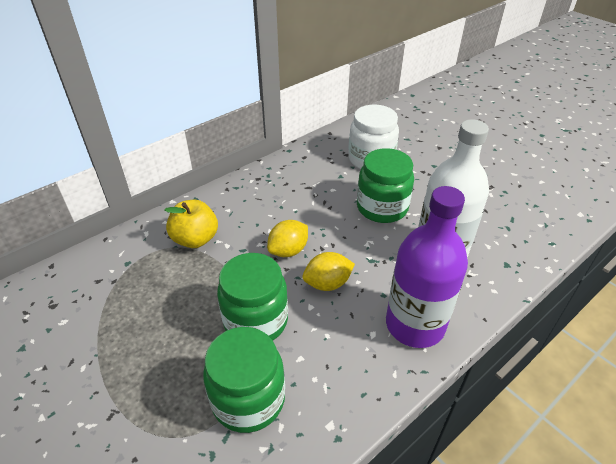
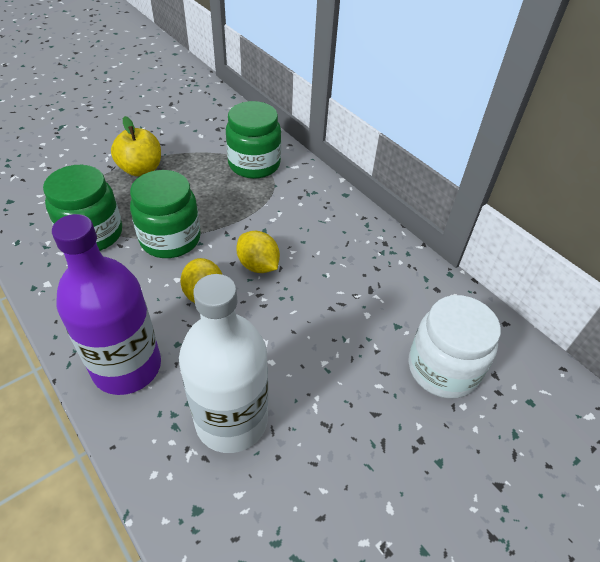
camera: 90 degrees right, 5 degrees up
(195, 239) = (283, 197): yellow apple -> yellow apple (141, 169)
(382, 208) = (328, 366): green jar -> green jar (254, 164)

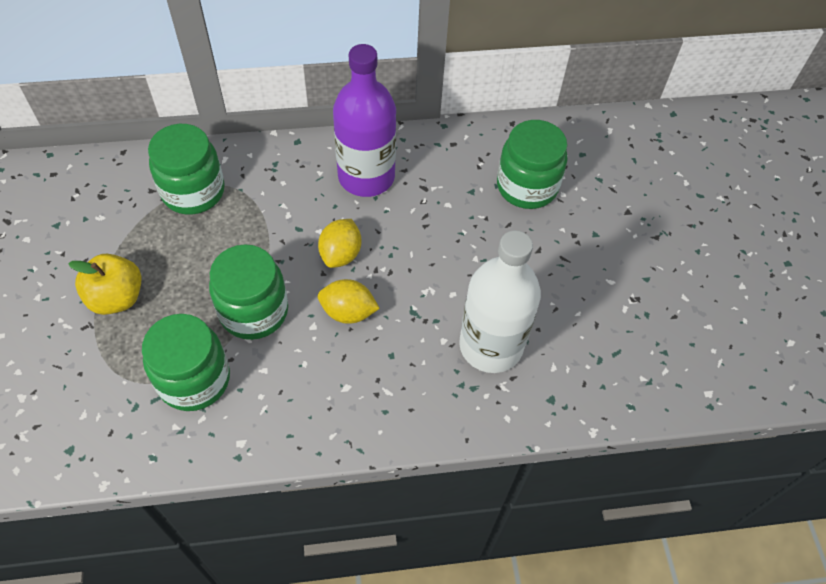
camera: 60 degrees left, 10 degrees up
(127, 367) = (393, 403): purple bottle -> purple bottle (366, 176)
(258, 265) = (341, 254): yellow lemon -> yellow lemon turned 60 degrees counterclockwise
(443, 368) = (527, 186): white jar -> green jar

